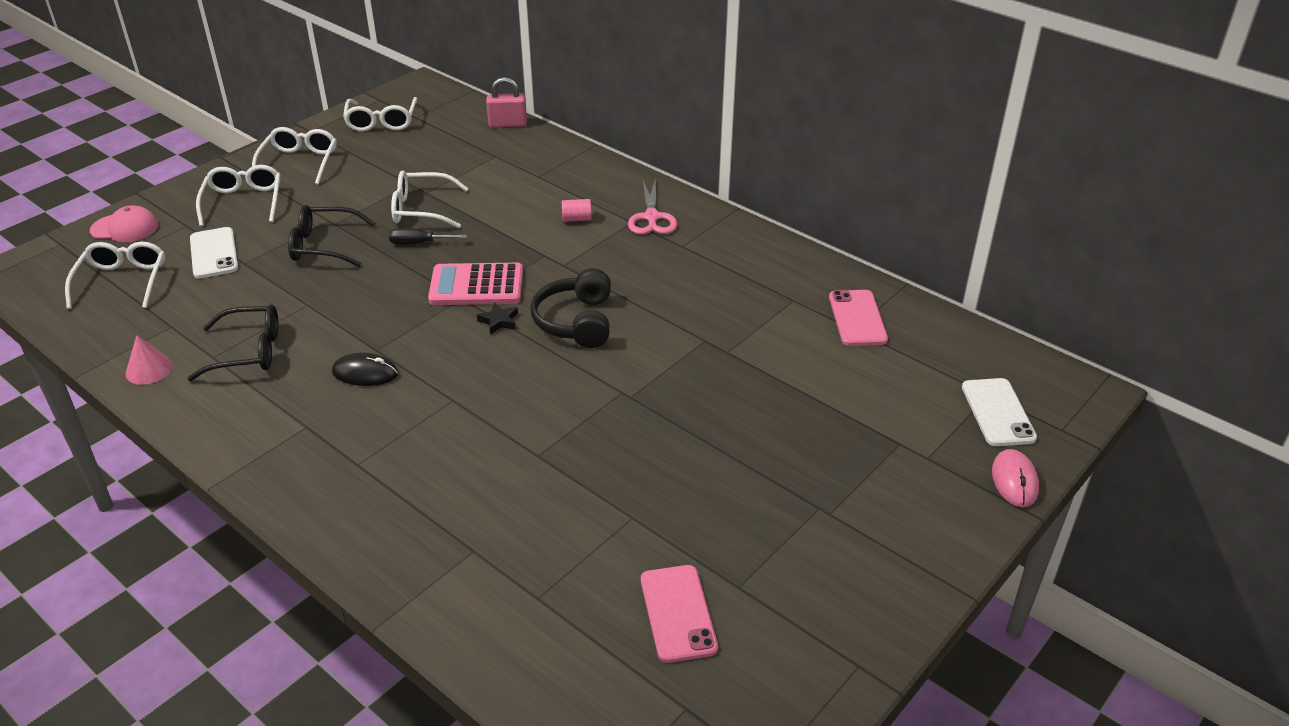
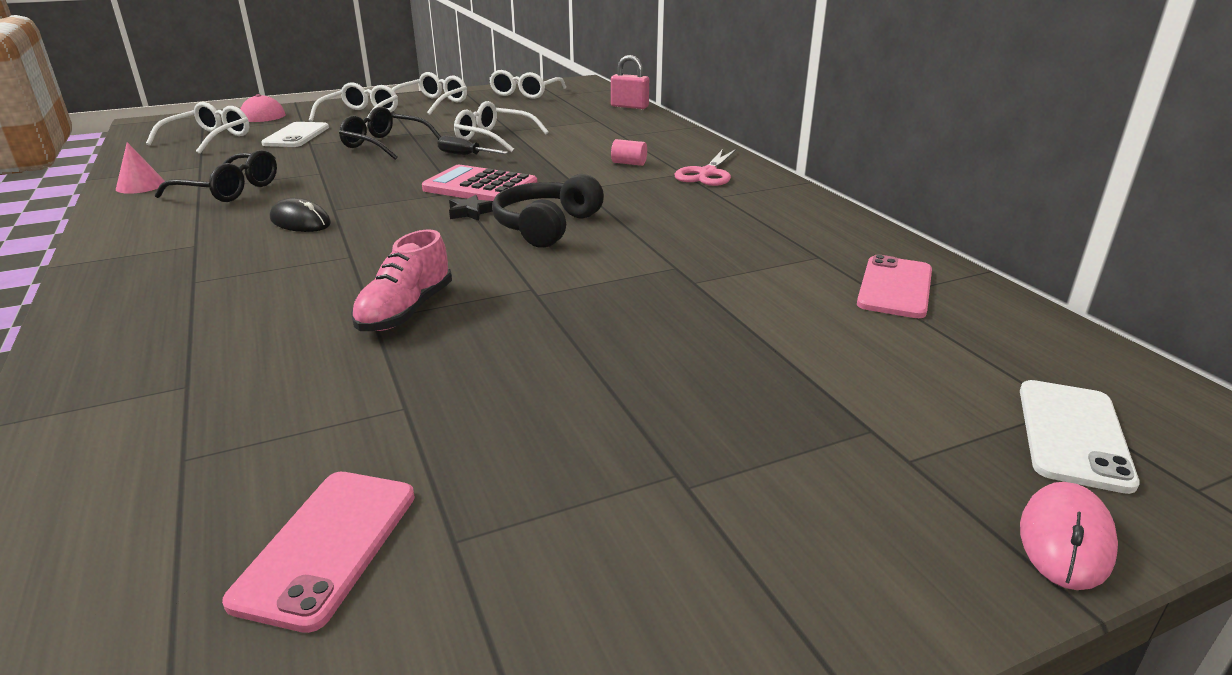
camera: 25 degrees right, 10 degrees down
(554, 441) = (405, 311): none -> pink shoe

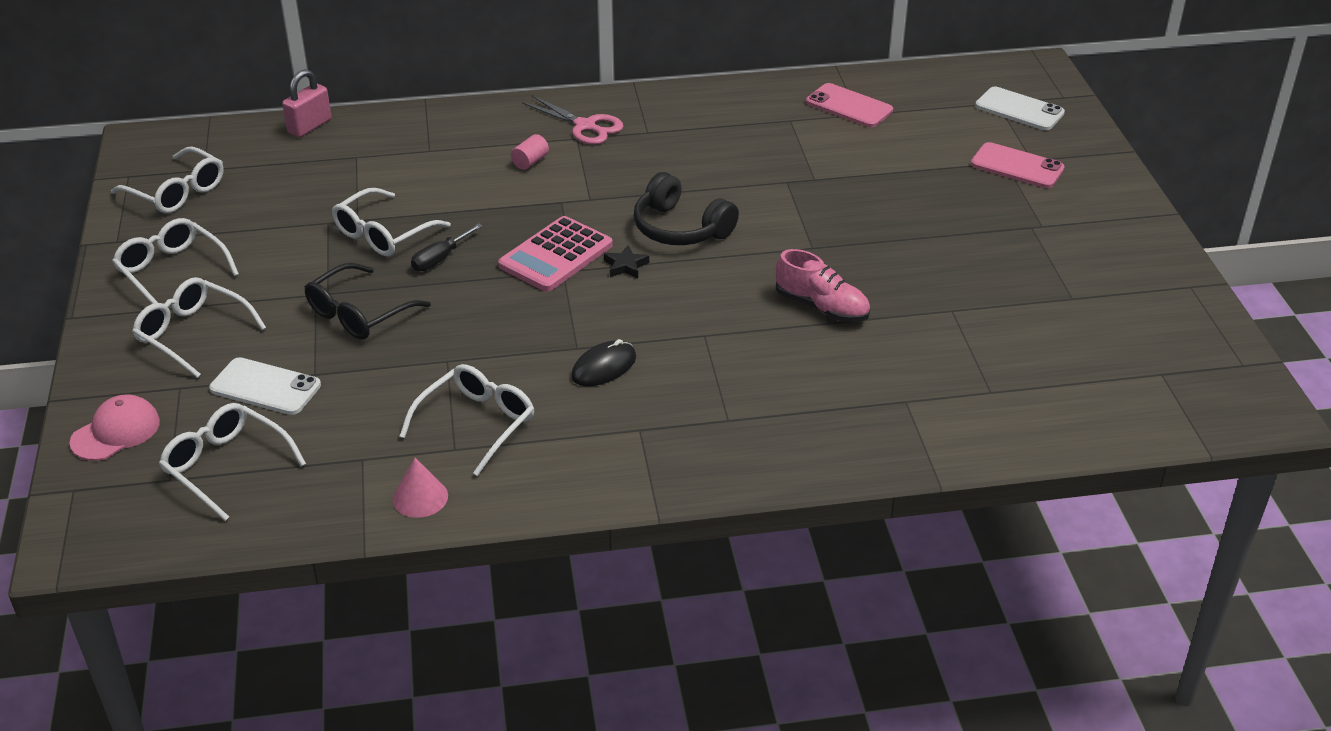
camera: 75 degrees left, 10 degrees up
(229, 190) = (477, 423): black glasses -> white glasses
(327, 546) = (1071, 336): pink phone -> pink phone (1017, 166)
(1065, 539) = (1090, 140): pink mouse -> none

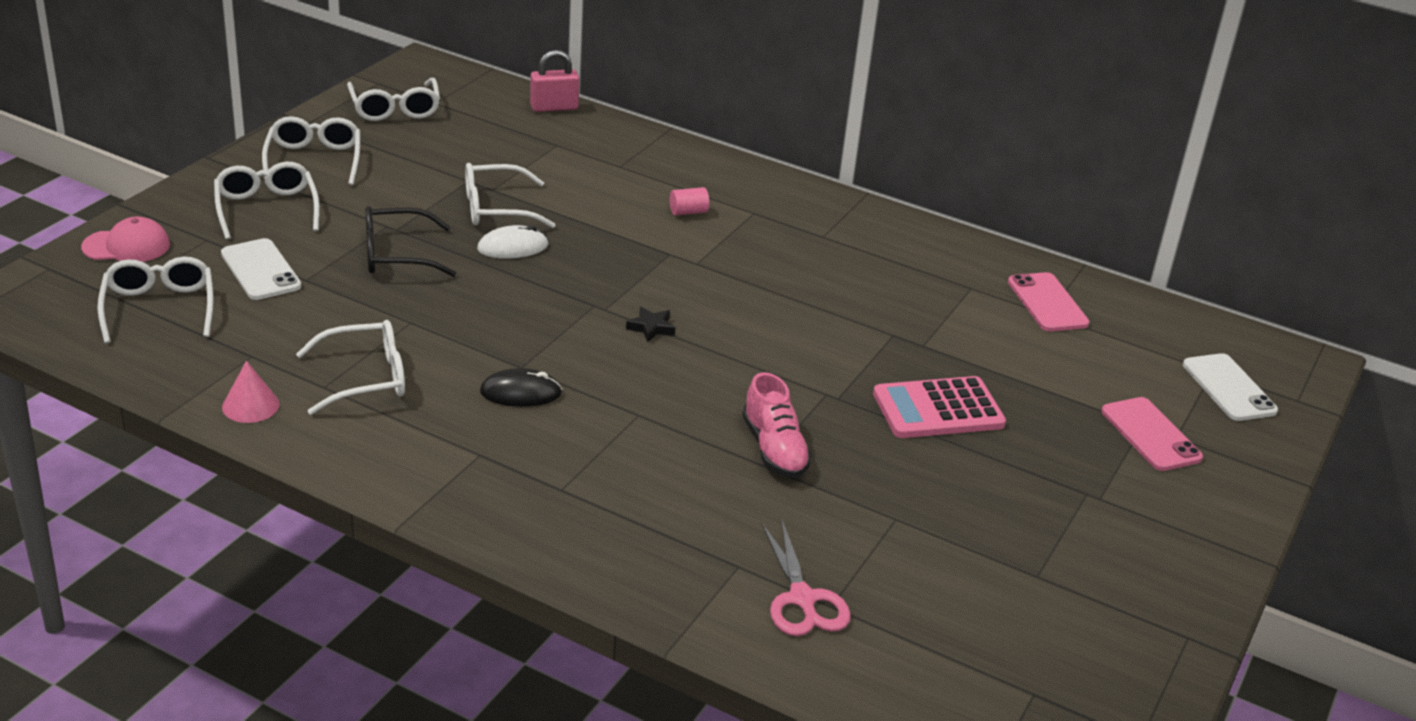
camera: 35 degrees right, 5 degrees down
(440, 258) = (512, 247): black screwdriver -> white mouse
(556, 255) = (606, 291): pink calculator -> pink calculator (938, 409)
(585, 126) = (774, 207): pink scissors -> pink scissors (802, 599)
(680, 228) = (740, 323): black headphones -> none

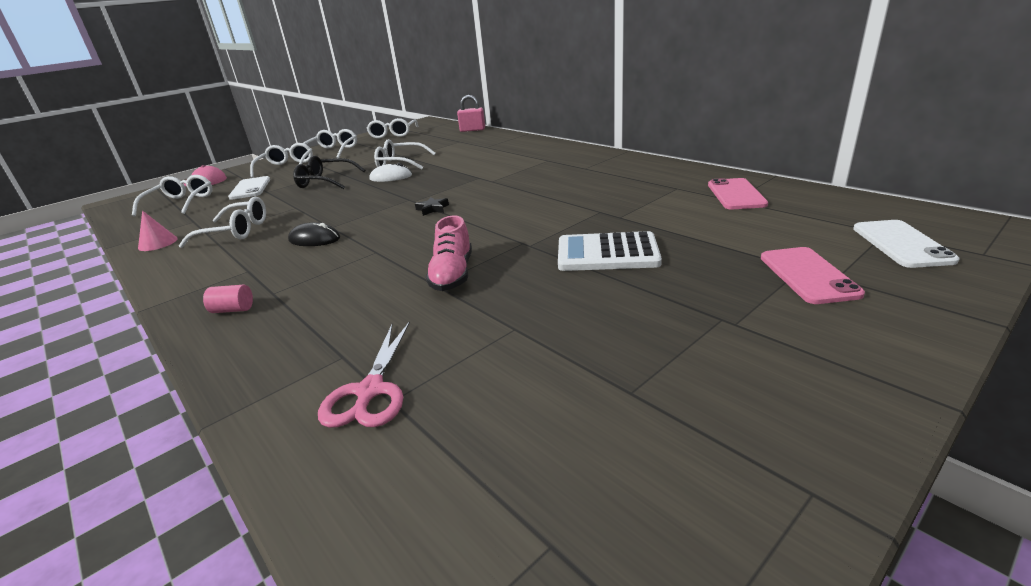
camera: 25 degrees right, 5 degrees down
(688, 212) = (507, 161): pink cylinder -> pink cylinder (233, 310)
(938, 409) = (607, 253): pink calculator -> white calculator

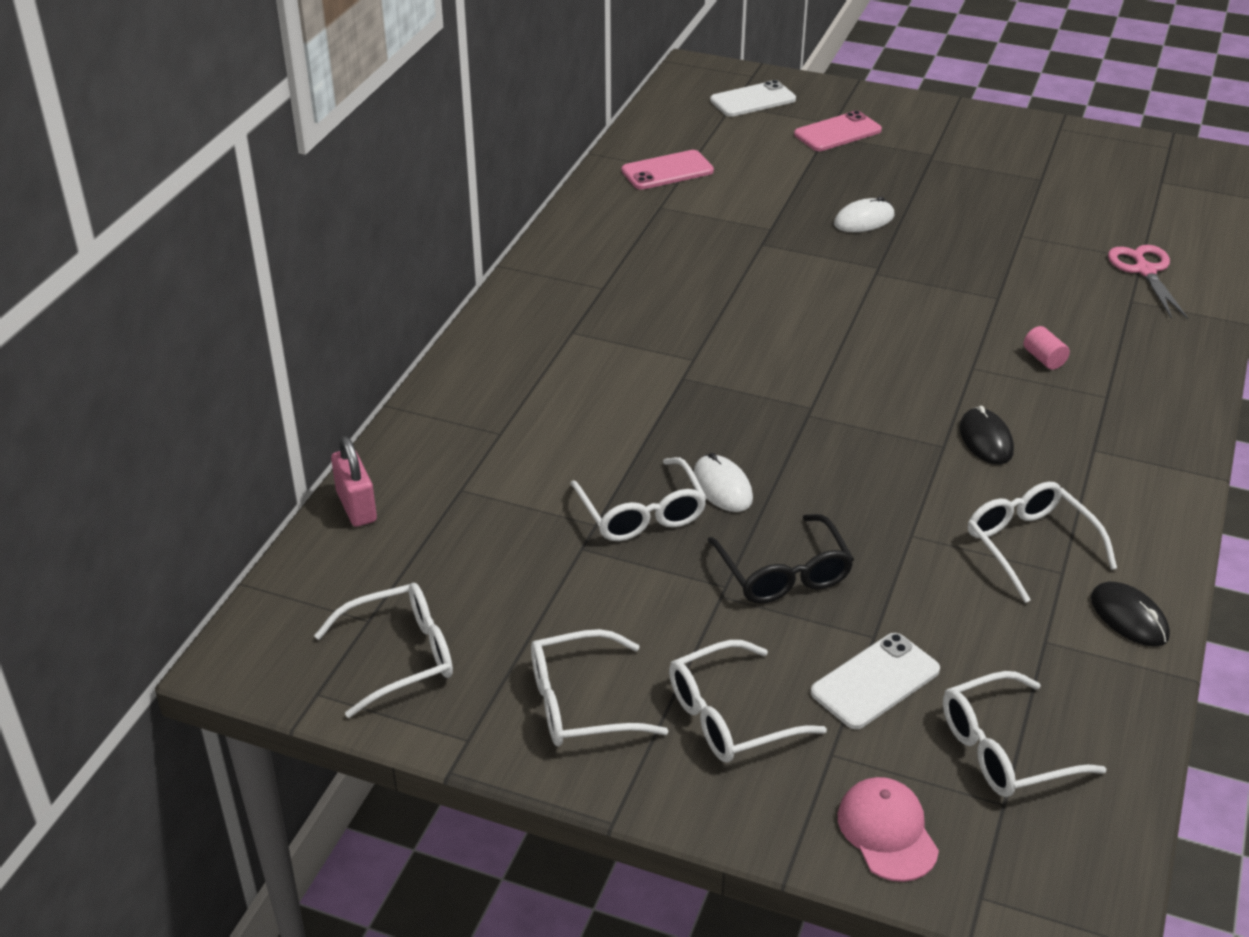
camera: 120 degrees left, 10 degrees up
(158, 243) = (1129, 617): pink cone -> black mouse
(233, 310) = (1153, 405): pink cylinder -> pink cylinder (1044, 359)
(370, 391) = (1145, 270): pink scissors -> pink scissors turned 75 degrees counterclockwise
(432, 209) = (829, 375): black star -> none
(452, 274) = (973, 293): pink shoe -> none
(607, 253) = (864, 220): white calculator -> white mouse

